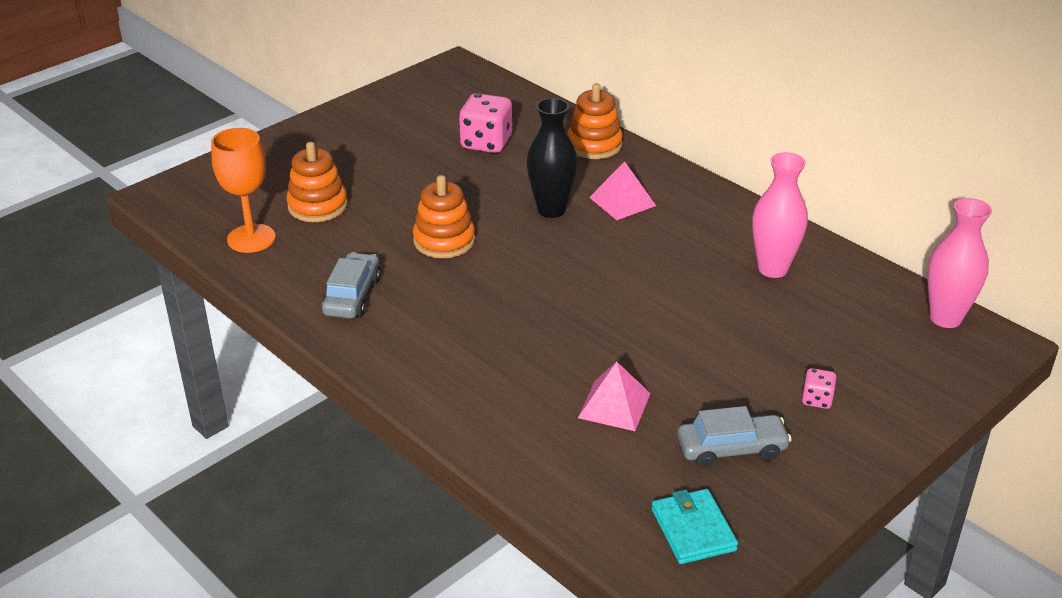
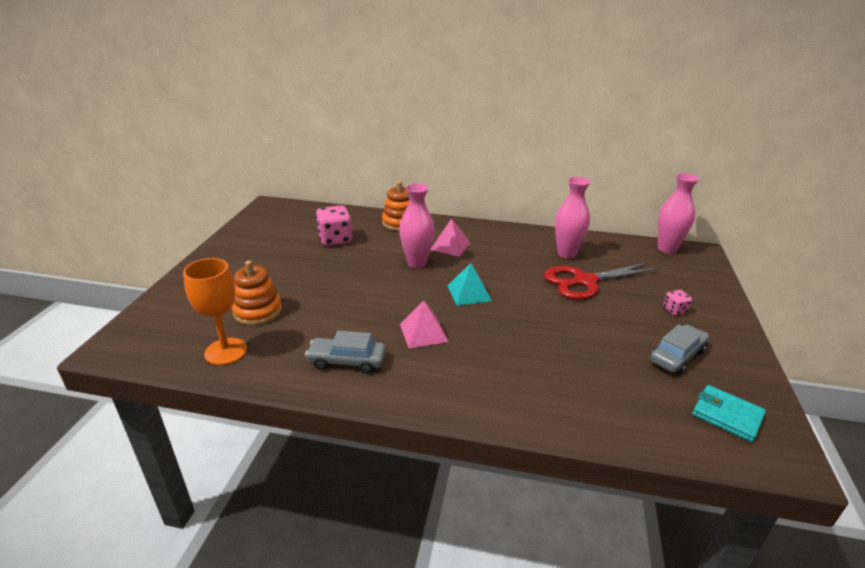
camera: 35 degrees left, 5 degrees down
(352, 296) = (347, 361): grey car -> grey car turned 60 degrees counterclockwise
(444, 241) = (371, 302): orange stacking toy -> none
(551, 210) = (416, 263): black vase -> pink vase
(570, 272) = (469, 293): none -> turquoise pyramid
(614, 405) = (589, 359): pink pyramid -> pink pyramid (423, 332)
(744, 315) = (585, 281): none -> red scissors

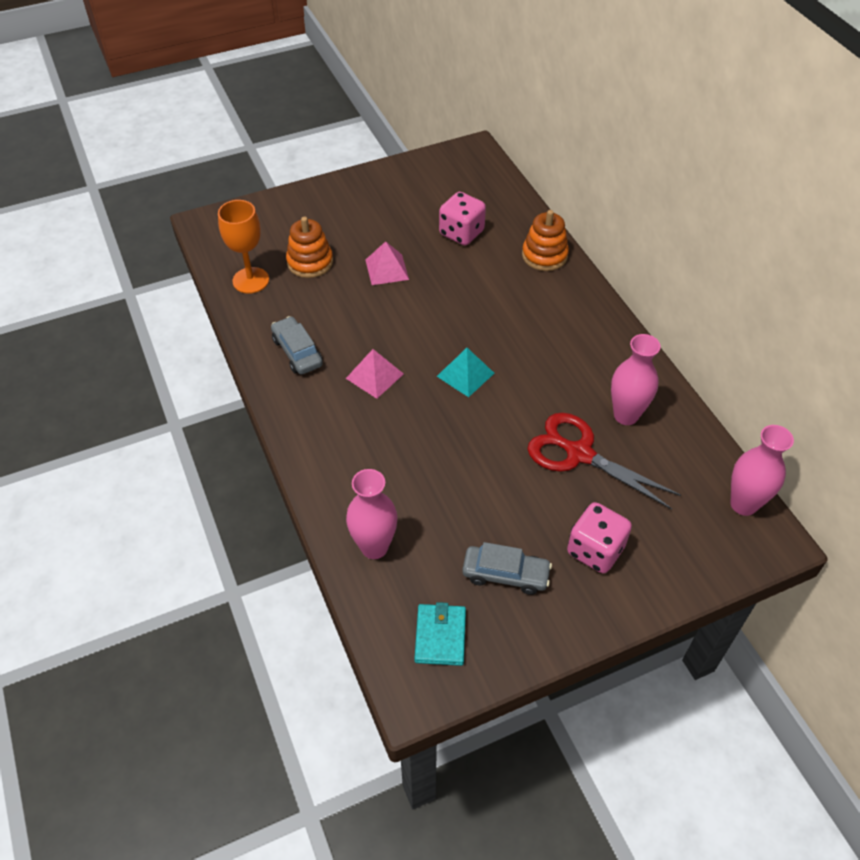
camera: 55 degrees right, 20 degrees up
(416, 263) = (480, 311): pink vase -> pink vase (374, 547)
(450, 246) = (539, 317): pink pyramid -> pink pyramid (386, 269)
(674, 310) = (595, 550): pink dice -> pink dice, size x1.97

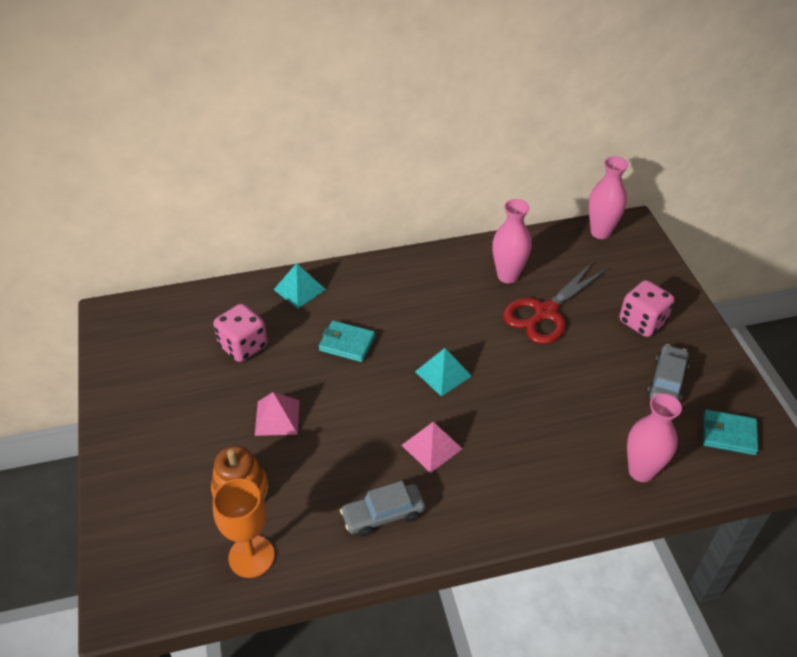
camera: 80 degrees left, 5 degrees down
(484, 299) = (347, 343): none -> turquoise wallet
(544, 255) = (299, 289): orange stacking toy -> turquoise pyramid

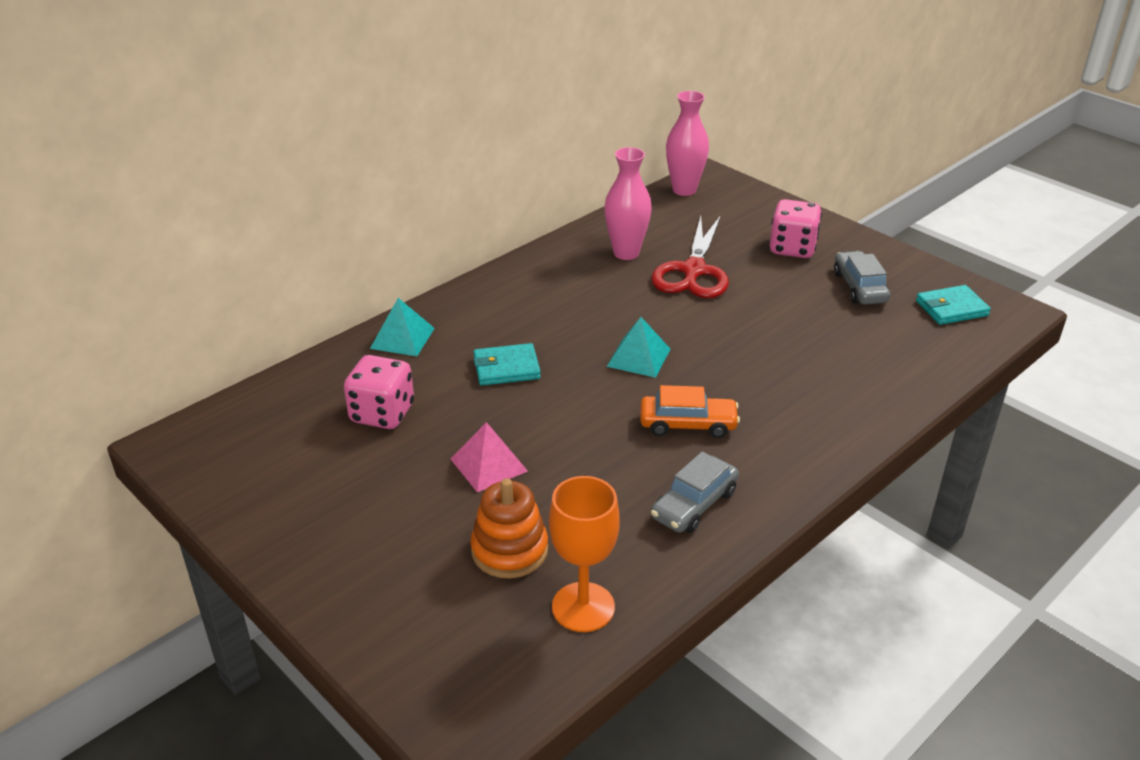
camera: 30 degrees left, 10 degrees down
(432, 447) = (688, 424): pink pyramid -> orange car
(641, 471) = (905, 366): pink vase -> none

